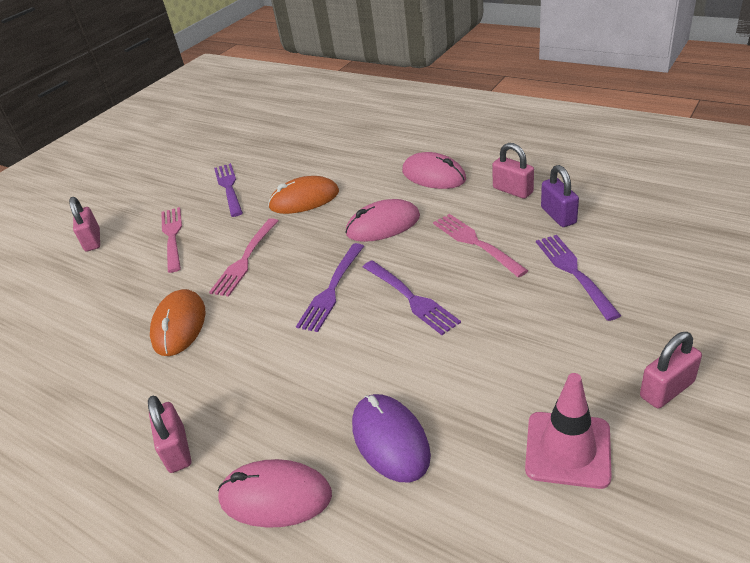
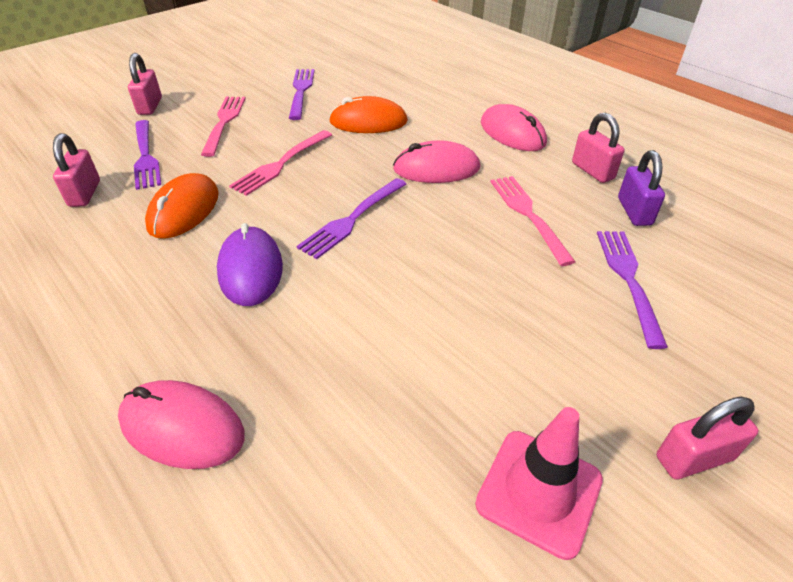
camera: 10 degrees right, 5 degrees up
(177, 450) = (112, 338): pink padlock -> pink padlock (85, 193)
(390, 440) = (336, 405): purple mouse -> purple mouse (250, 269)
(411, 298) = (431, 253): purple fork -> purple fork (145, 156)

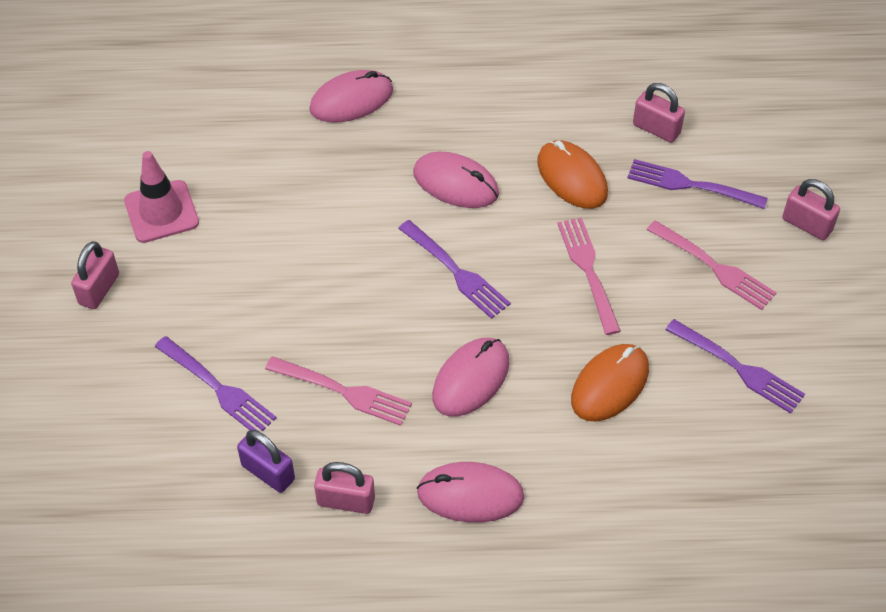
camera: 130 degrees right, 10 degrees up
(250, 269) = (455, 183): purple mouse -> pink mouse
(352, 219) = (456, 272): purple fork -> purple fork turned 150 degrees clockwise

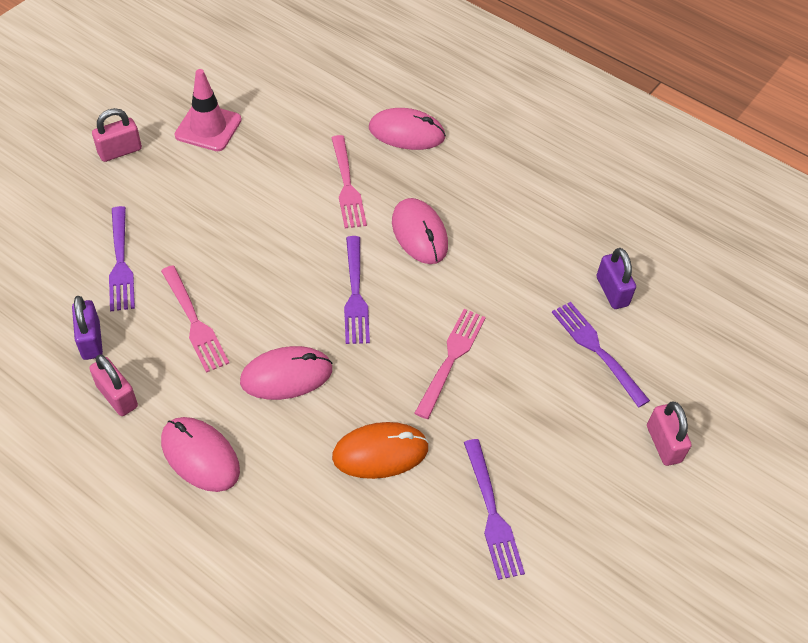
camera: 35 degrees right, 0 degrees up
(572, 177) = (509, 284): orange mouse -> none
(656, 129) = (612, 291): pink padlock -> purple padlock
(714, 267) = (552, 423): pink fork -> pink fork (347, 185)

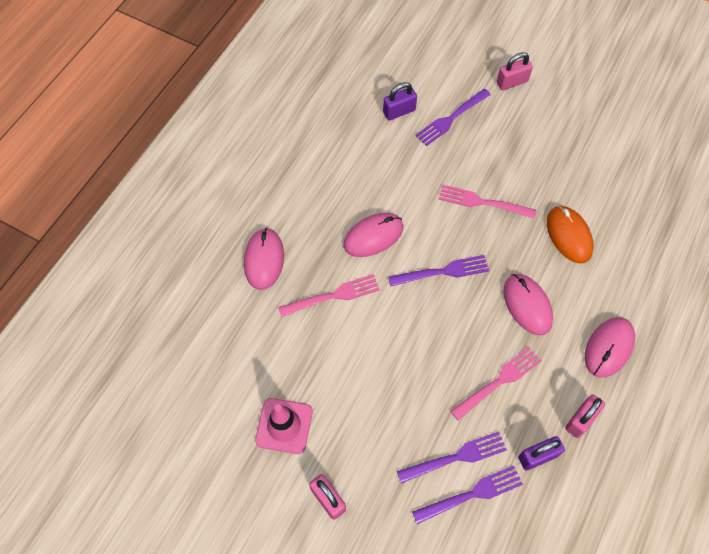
camera: 95 degrees left, 10 degrees up
(492, 513) = (590, 168): purple fork -> purple fork (471, 494)

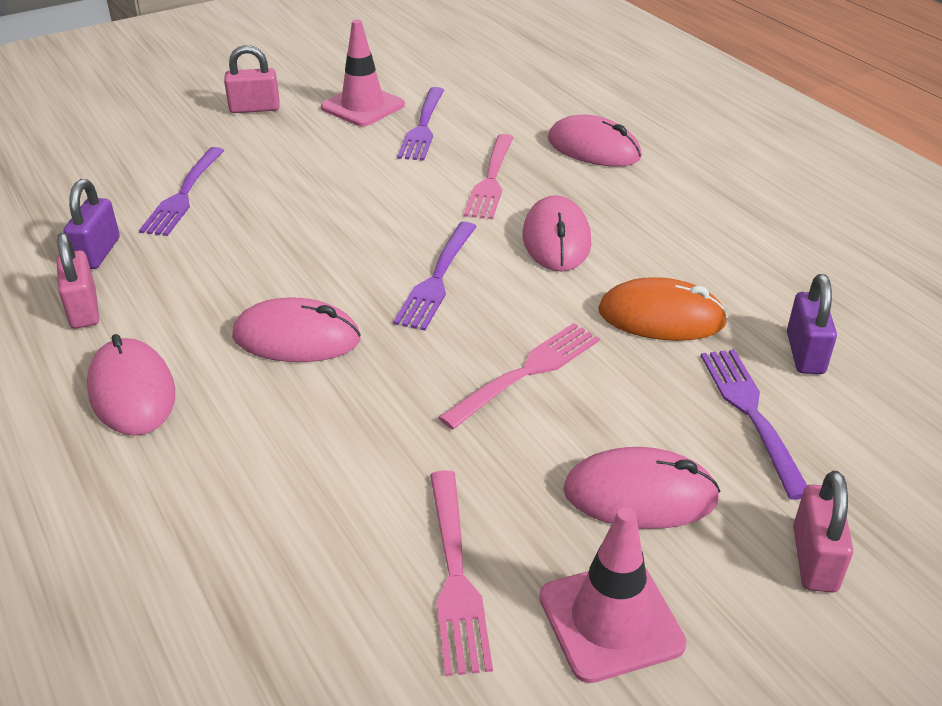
camera: 120 degrees right, 25 degrees down
(471, 494) = (132, 190): purple fork -> purple fork (423, 127)
(499, 381) = (224, 262): pink fork -> pink fork (455, 575)
(520, 138) = (640, 495): none -> pink mouse
(569, 235) = (364, 450): orange mouse -> orange mouse (661, 317)
(580, 126) = (610, 620): none -> pink traffic cone

